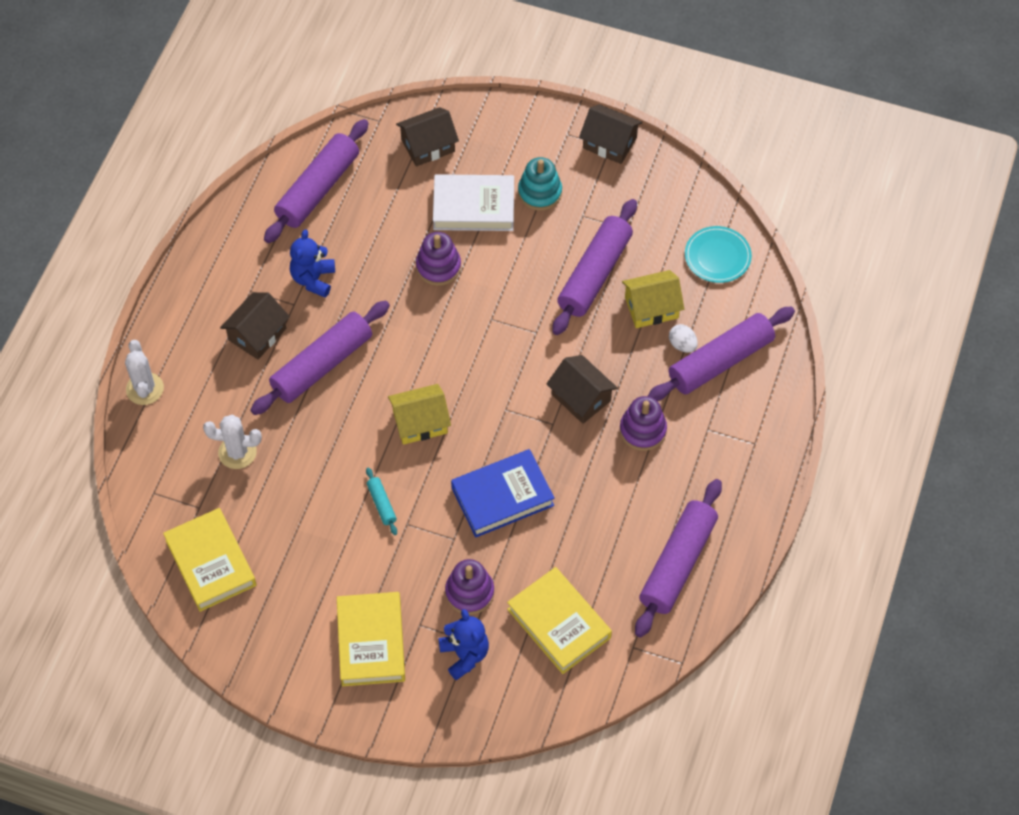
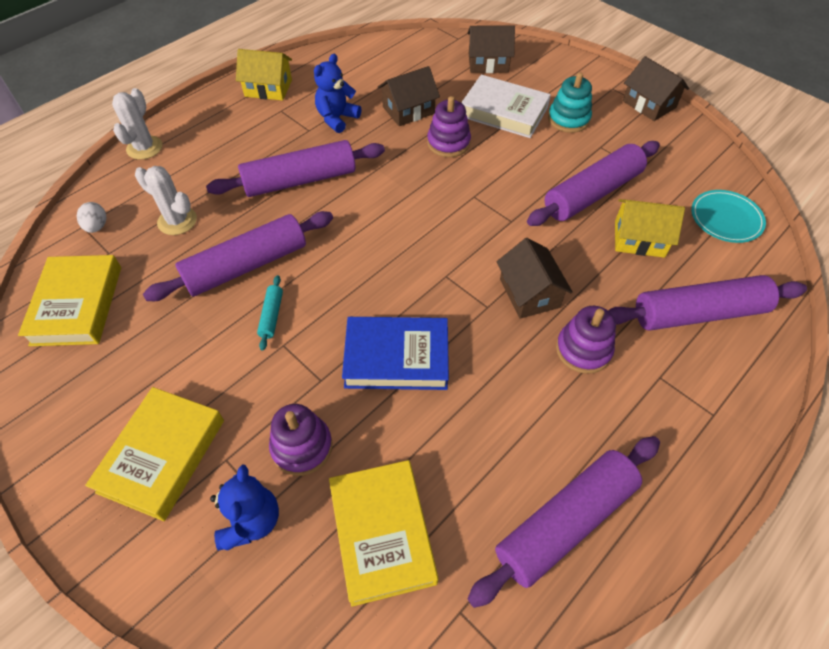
camera: 25 degrees right, 5 degrees down
(257, 334) = (263, 140): brown house -> brown house (408, 110)
(318, 189) = (382, 64): purple rolling pin -> purple rolling pin (246, 265)
(420, 422) = (356, 257): yellow house -> yellow house (268, 88)
(682, 345) = (660, 283): white egg -> white egg (97, 226)

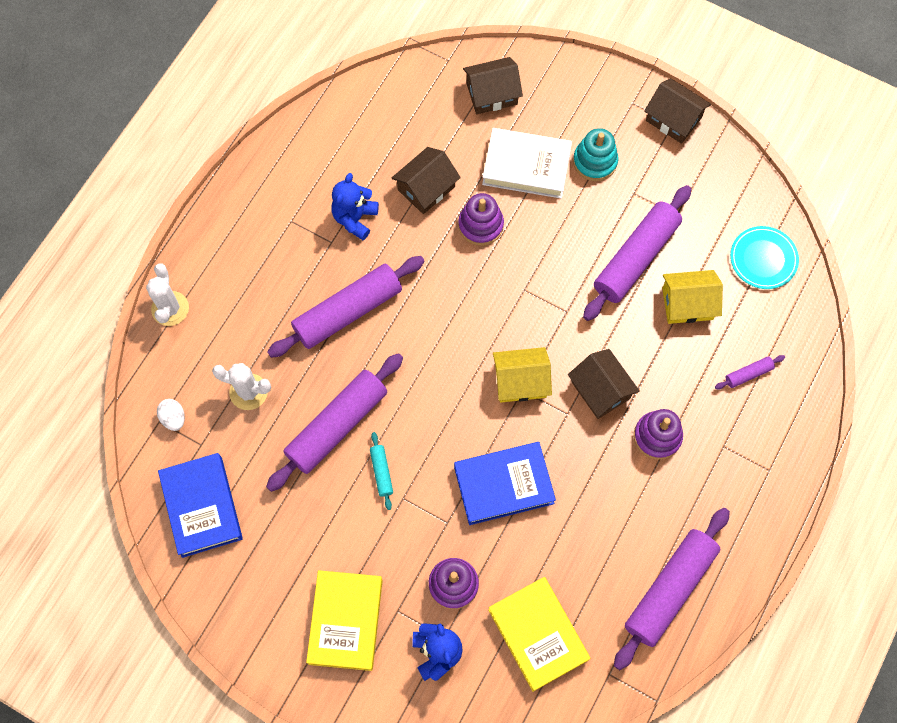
camera: 15 degrees left, 15 degrees up
(77, 305) = (202, 506): yellow book -> blue book
(268, 88) = (264, 191): yellow house -> yellow house (520, 381)
(698, 313) = (748, 374): purple rolling pin -> purple rolling pin, size x0.43

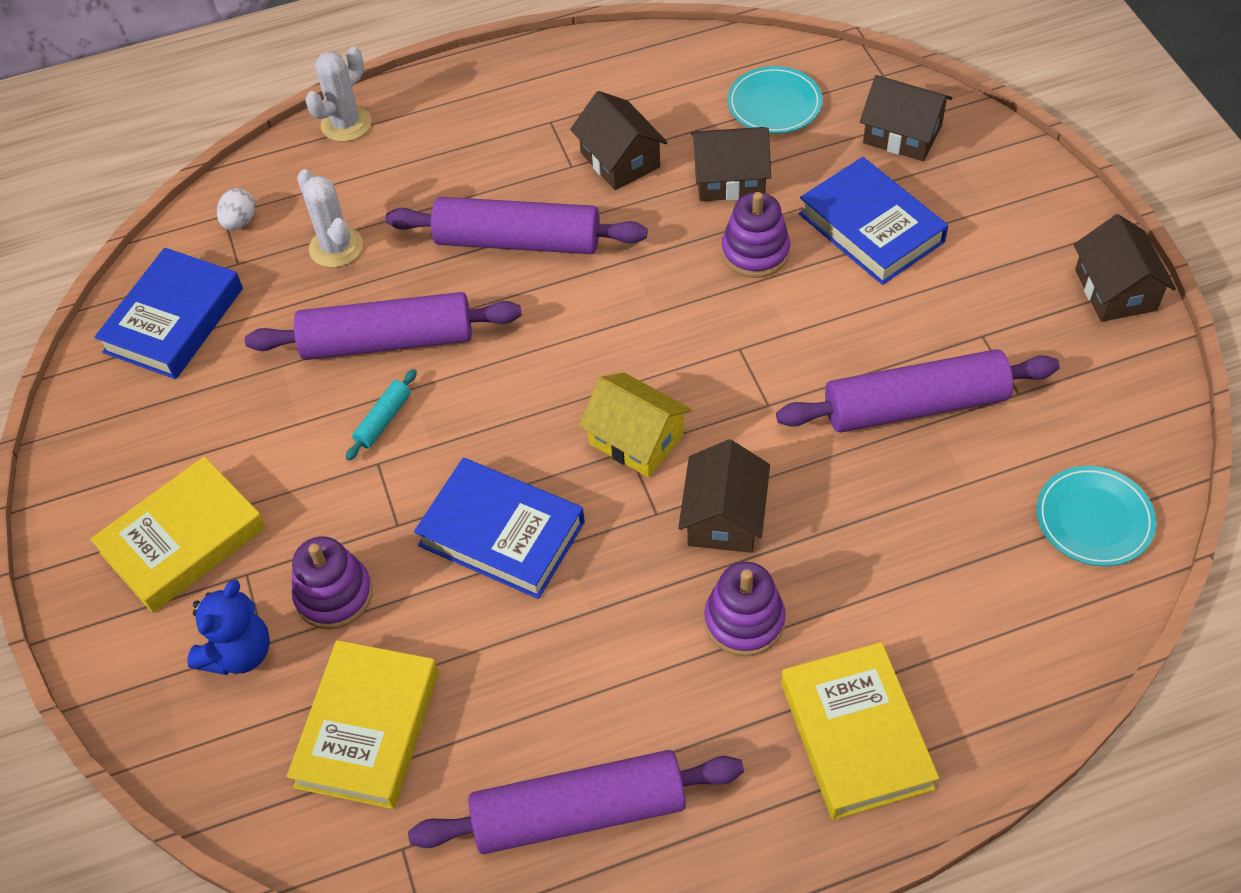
camera: 45 degrees right, 15 degrees down
(355, 218) = (620, 160): blue teddy bear -> brown house
(406, 121) = (774, 104): none -> turquoise plate
(526, 166) = (871, 228): white book -> blue book
(595, 161) = (964, 273): turquoise stacking toy -> none
(687, 303) = (935, 499): yellow house -> none
(748, 374) = (941, 638): purple rolling pin -> none
(752, 452) = (855, 735): none -> yellow book

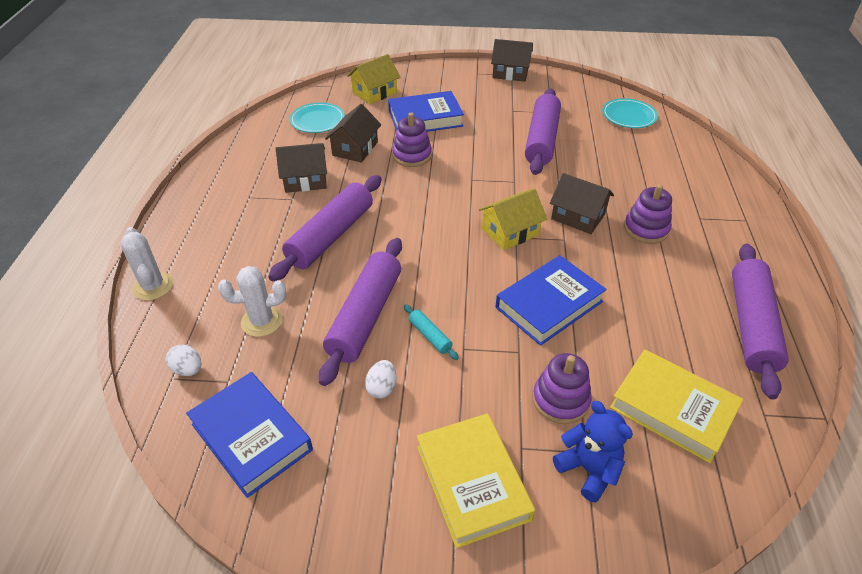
camera: 70 degrees left, 10 degrees down
(282, 405) = (382, 388): none -> white egg
(855, 735) = (724, 214): yellow book -> none
(902, 134) = (374, 93): brown house -> yellow house

